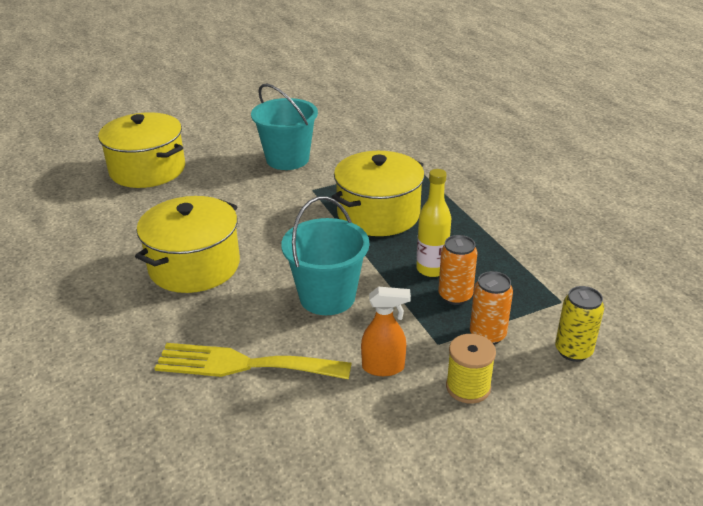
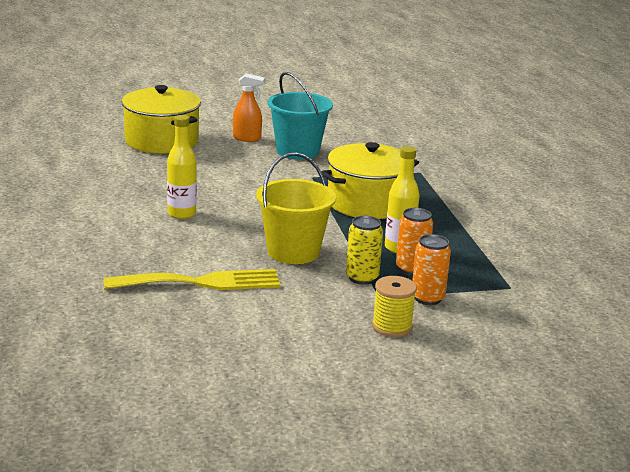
camera: 10 degrees right, 10 degrees down
(194, 266) = (181, 214): yellow pot -> yellow bottle
(243, 364) = (201, 282): yellow fork -> yellow fork turned 150 degrees clockwise
(327, 297) = (293, 252): turquoise bucket -> yellow bucket
(383, 367) = (323, 303): orange spray bottle -> orange spray bottle (247, 138)
(573, 351) = (501, 320): yellow can -> yellow can (362, 278)

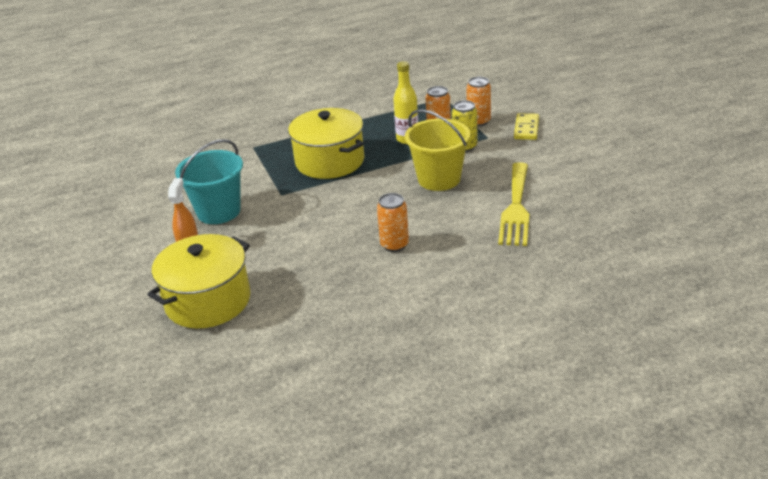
camera: 95 degrees left, 10 degrees up
(181, 214) = (394, 245): yellow bottle -> orange can
(201, 282) = (516, 208): yellow fork -> yellow fork turned 150 degrees counterclockwise
(392, 327) = (526, 128): yellow spool -> yellow domino

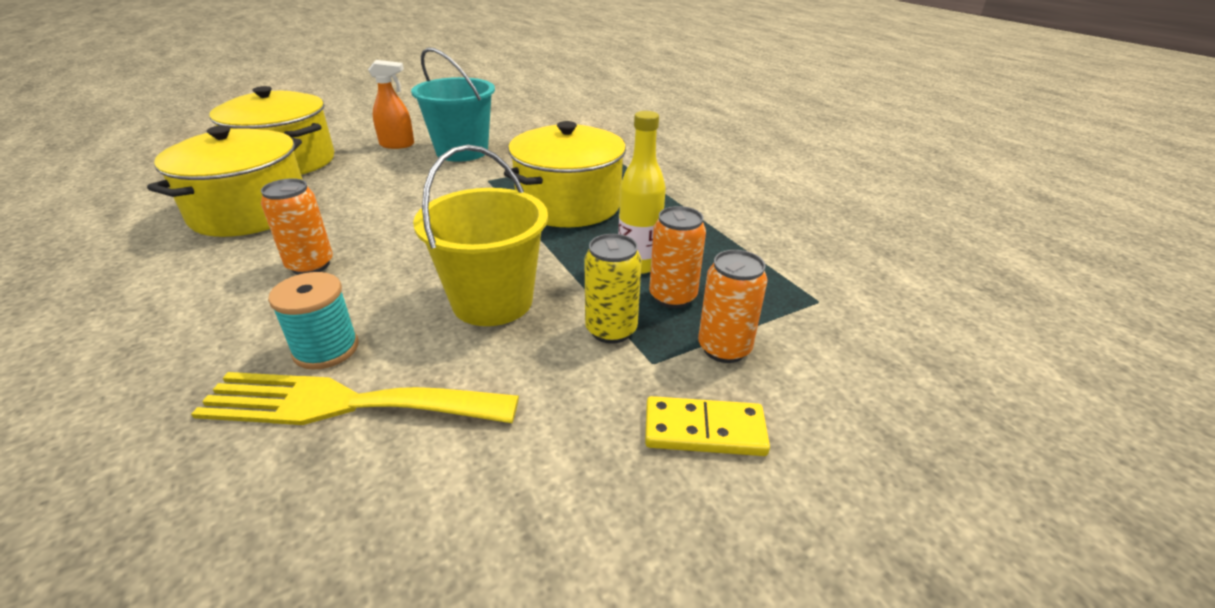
camera: 80 degrees right, 0 degrees up
(310, 291) = (250, 212): none -> yellow pot
(477, 221) = (326, 349): none -> turquoise spool

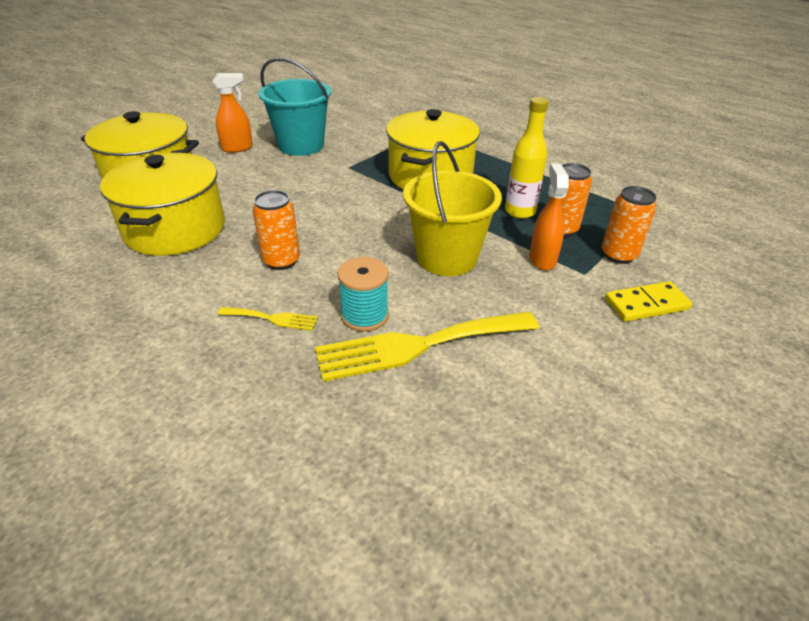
camera: 20 degrees left, 5 degrees up
(229, 327) = (272, 318): none -> yellow fork
(611, 330) = (542, 259): yellow can -> orange spray bottle

